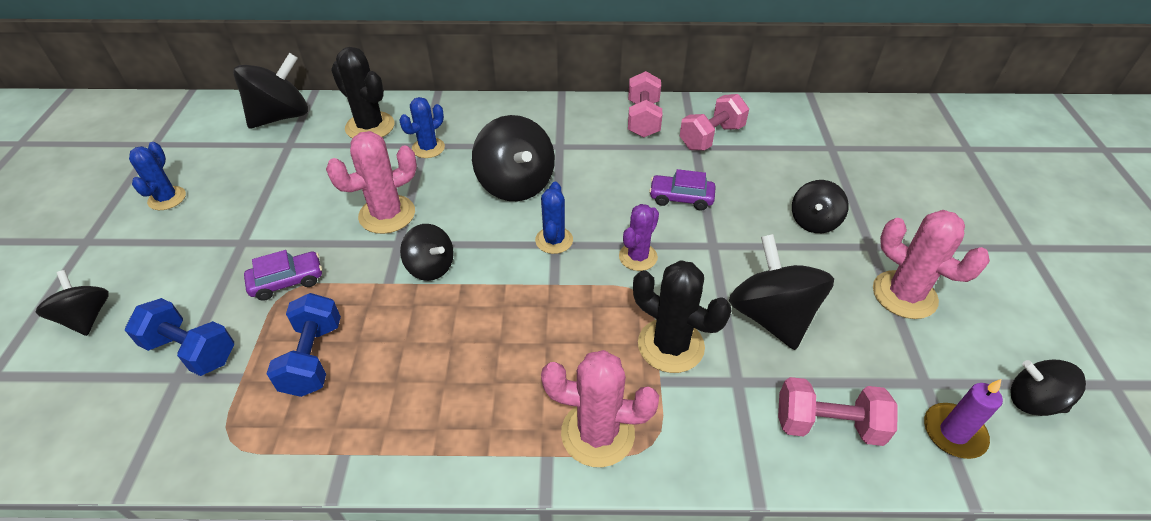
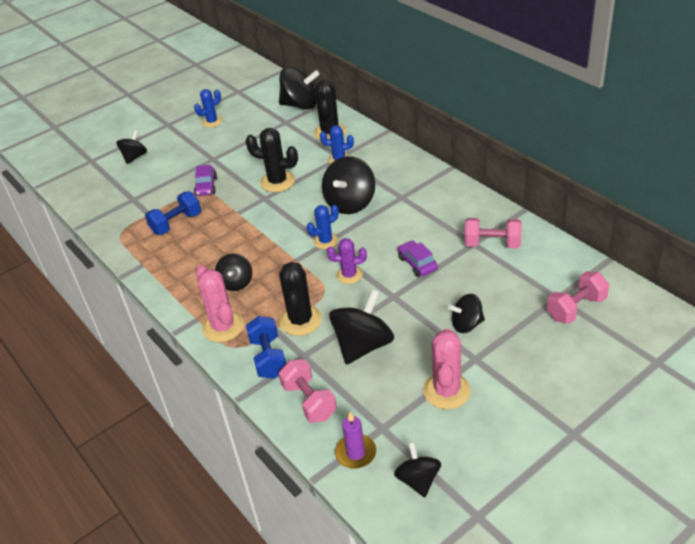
camera: 55 degrees right, 5 degrees down
(191, 351) = (147, 192): blue dumbbell -> blue dumbbell (268, 358)
(287, 281) = (206, 186): purple car -> purple car turned 60 degrees clockwise
(387, 214) = (277, 182): pink cactus -> black cactus
(430, 267) = (261, 217): black spinning top -> black spinning top (236, 283)
(643, 119) = (470, 210): pink dumbbell -> pink dumbbell (576, 308)

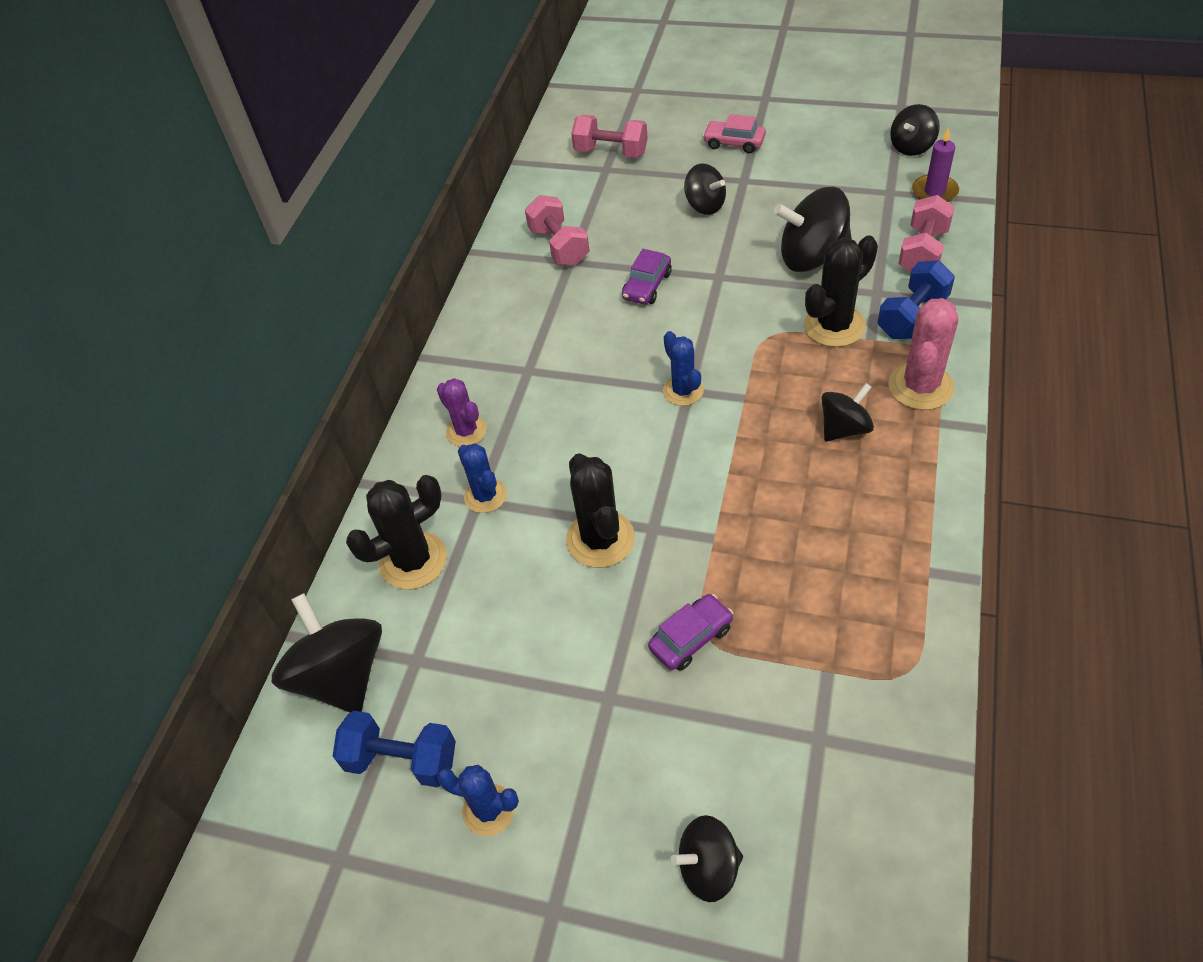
camera: 125 degrees left, 10 degrees up
(176, 223) = (810, 603): blue dumbbell -> blue dumbbell (402, 760)
(325, 241) = (683, 391): blue cactus -> blue cactus turned 45 degrees clockwise
(349, 275) = (722, 330): purple cactus -> purple cactus (466, 431)
(350, 203) = (583, 415): black spinning top -> none
(446, 391) = (802, 177): pink cactus -> none
(525, 378) = (734, 143): none -> pink car

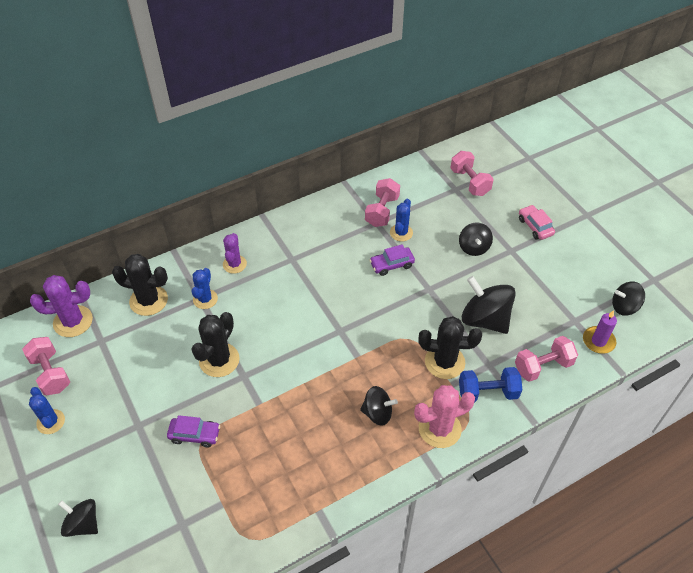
camera: 40 degrees right, 0 degrees up
(341, 676) = (73, 321): black spinning top -> purple cactus
(402, 760) = (51, 373): blue dumbbell -> pink dumbbell
(683, 391) = (337, 328): blue cactus -> blue cactus (401, 233)

